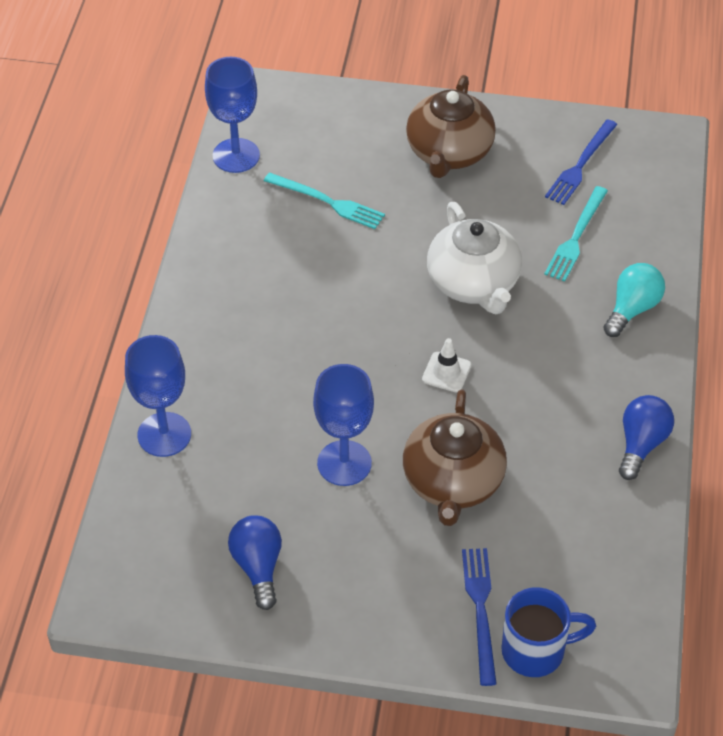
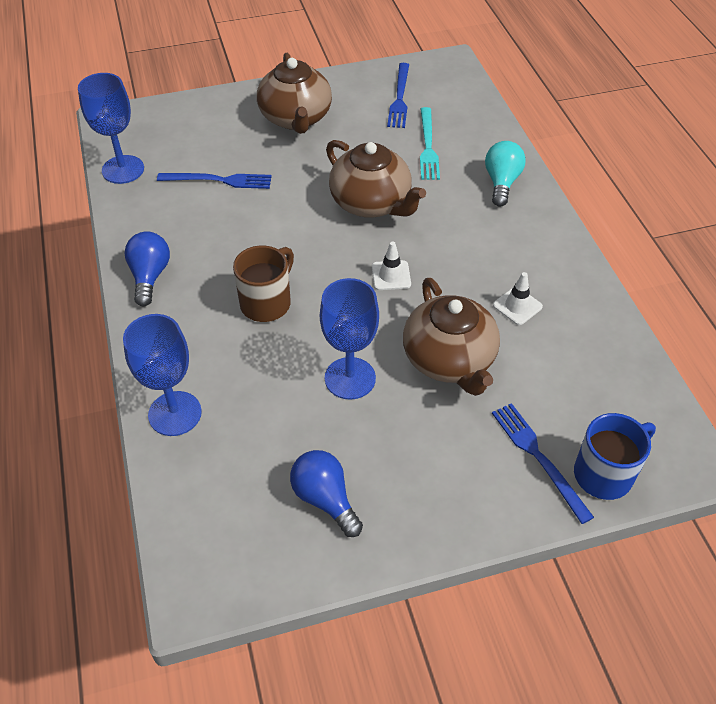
camera: 25 degrees left, 0 degrees up
(306, 356) = (267, 303): none -> brown mug
(327, 202) = (219, 180): turquoise fork -> blue fork
(473, 283) = (371, 203): white teapot -> brown teapot
(558, 453) = (517, 306): none -> white traffic cone
(641, 444) = (574, 276): blue light bulb -> blue light bulb (150, 276)

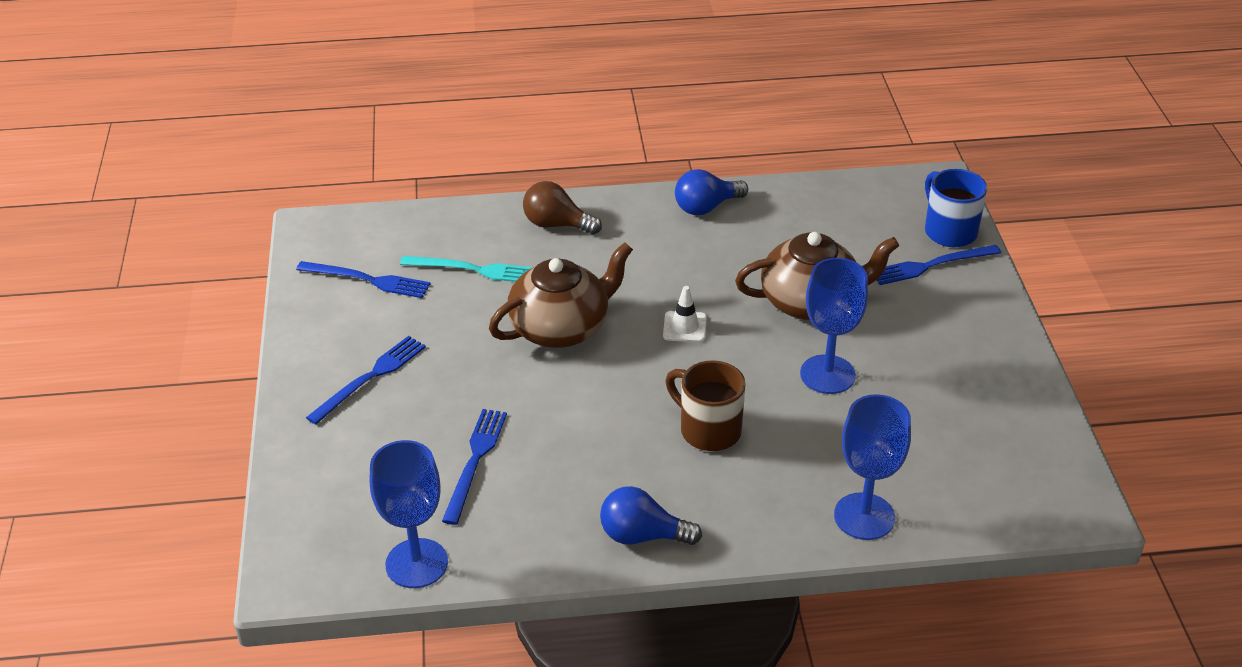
camera: 80 degrees left, 10 degrees down
(296, 118) = (370, 377): brown teapot -> blue fork
(325, 499) = (975, 407): blue light bulb -> blue light bulb (706, 207)
(501, 182) = (557, 224): turquoise light bulb -> brown light bulb
(517, 306) = (745, 246): white traffic cone -> none

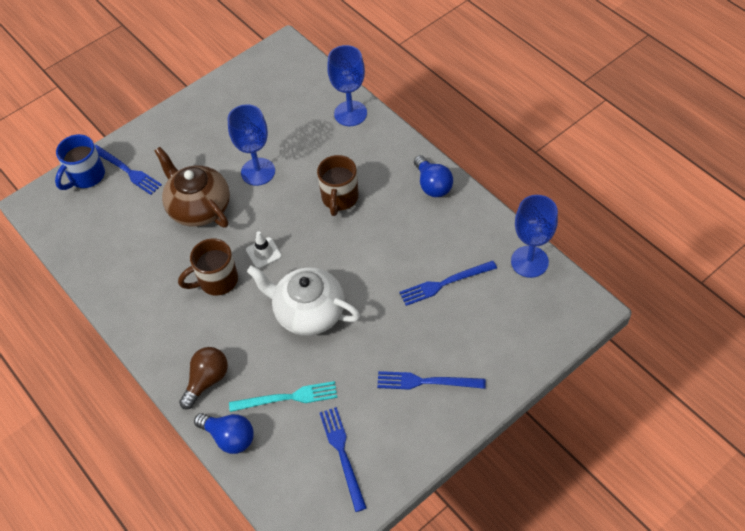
camera: 120 degrees left, 15 degrees up
(473, 269) = (287, 397): turquoise fork -> turquoise fork turned 105 degrees clockwise
(557, 224) = (207, 380): brown light bulb -> brown light bulb turned 135 degrees counterclockwise
(561, 328) = (308, 312): brown teapot -> white teapot
(681, 276) = (217, 281): none -> brown mug
(706, 207) = (134, 307): blue light bulb -> blue light bulb (229, 437)

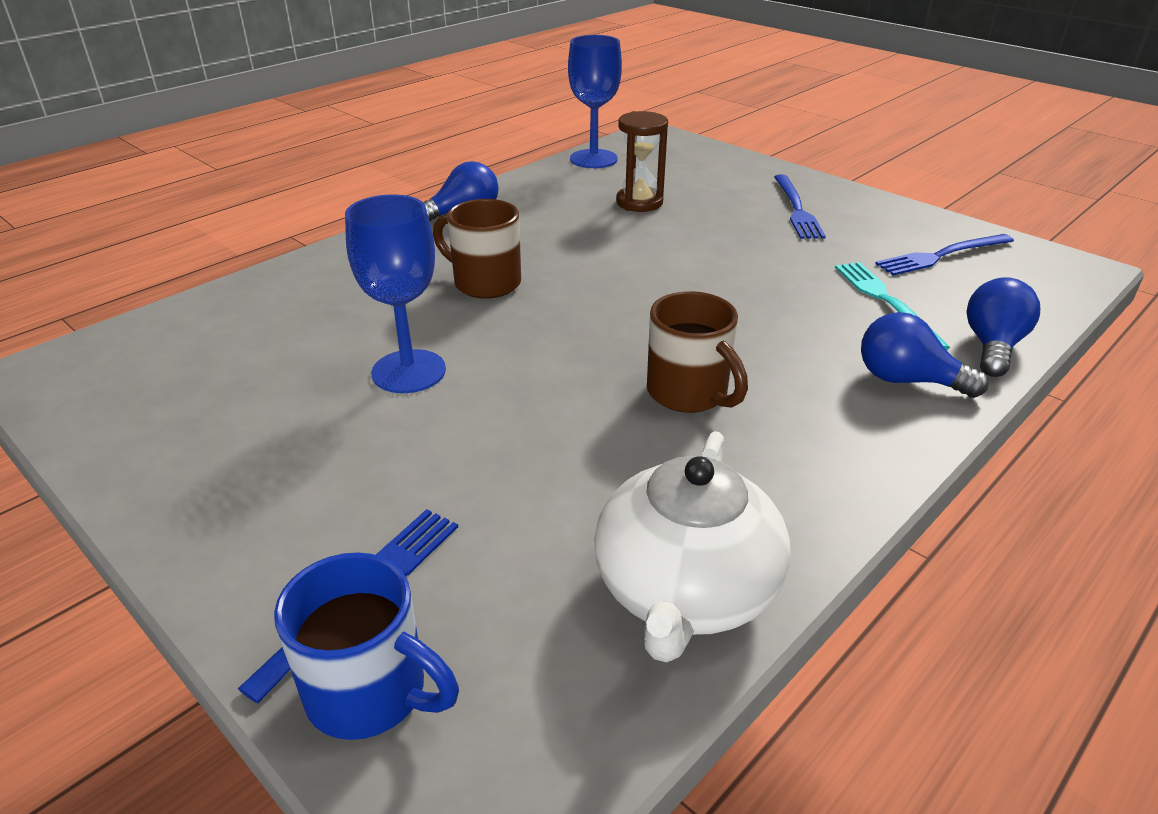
camera: 100 degrees left, 20 degrees down
(199, 207) = (502, 440): brown teapot -> none
(207, 380) = (907, 380): brown light bulb -> blue light bulb
(263, 253) = (612, 347): white traffic cone -> none
(308, 312) = (724, 295): white teapot -> white teapot (685, 591)
(339, 198) = (485, 283): brown mug -> brown mug turned 150 degrees counterclockwise
(350, 113) = (284, 284): blue goblet -> none
(445, 283) = (639, 202): blue fork -> brown hourglass

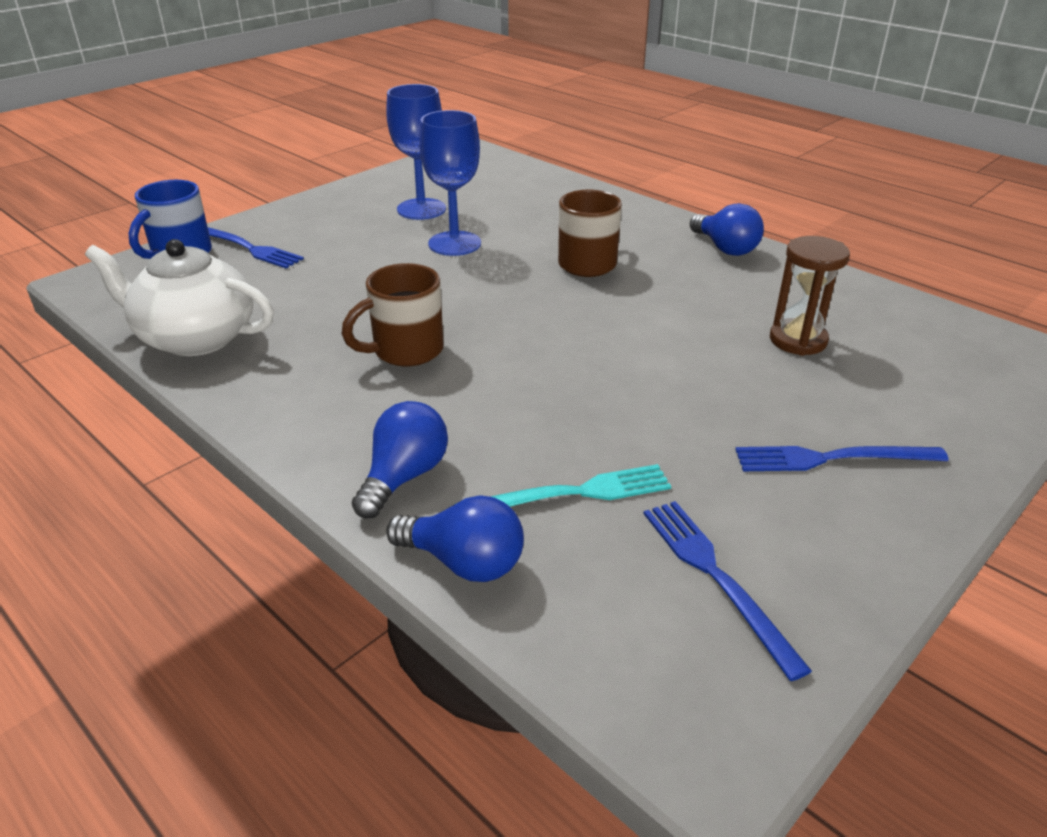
camera: 90 degrees right, 0 degrees up
(593, 159) = (919, 313): blue goblet -> blue goblet (421, 209)

